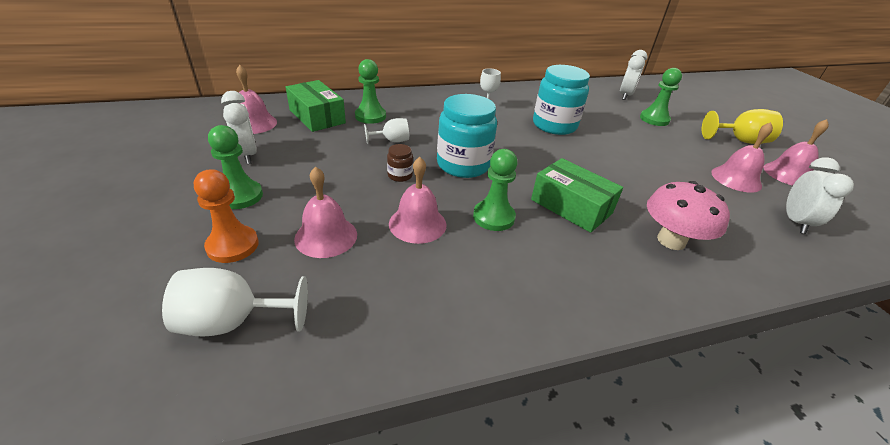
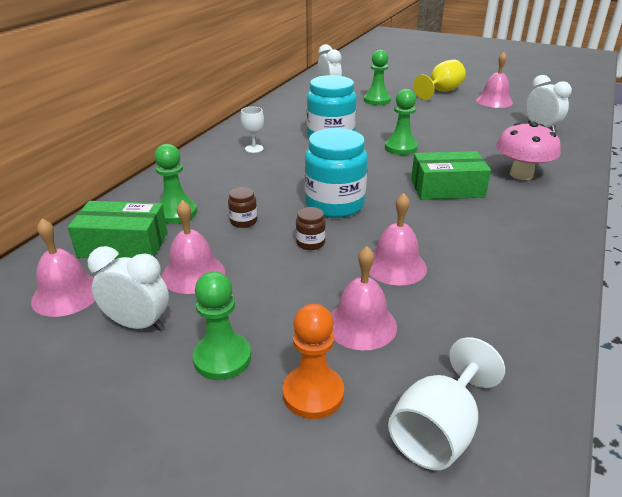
camera: 45 degrees left, 5 degrees down
(392, 141) = (243, 221): white goblet -> brown jar
(493, 217) = (425, 226): green pawn -> green pawn (401, 148)
(736, 179) = (480, 118): pink bell -> pink bell (193, 274)

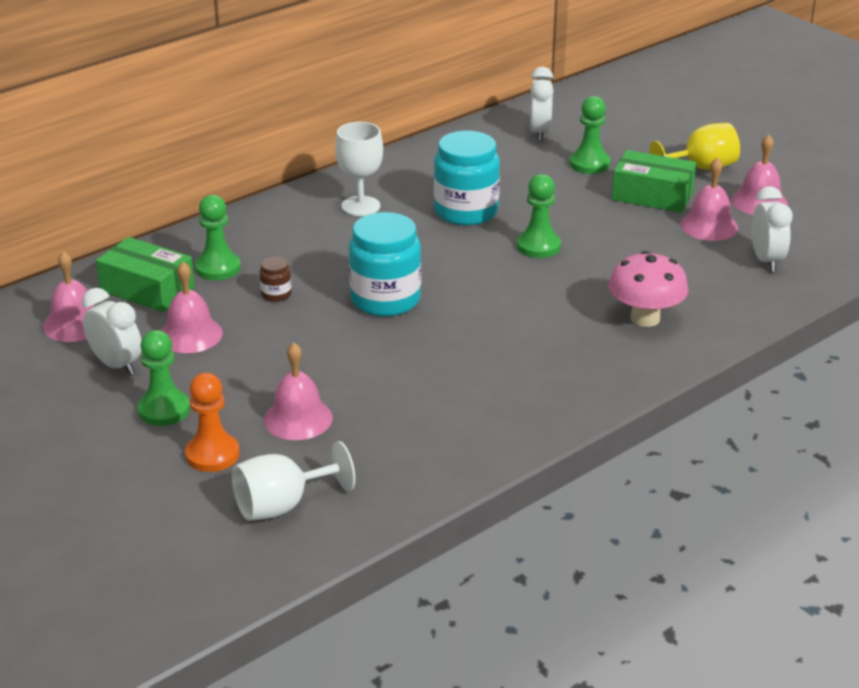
camera: 25 degrees right, 0 degrees up
(254, 149) = (360, 206): white goblet -> white goblet, size x1.61
(310, 243) = (322, 334): brown jar -> none
(395, 266) = (381, 379): pink bell -> pink bell (709, 226)
(447, 188) = (532, 313): green box -> green box (652, 196)

